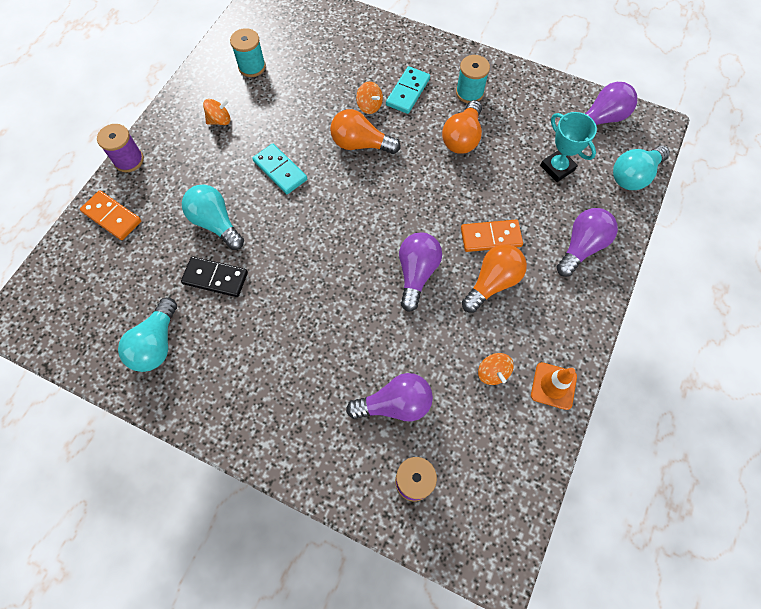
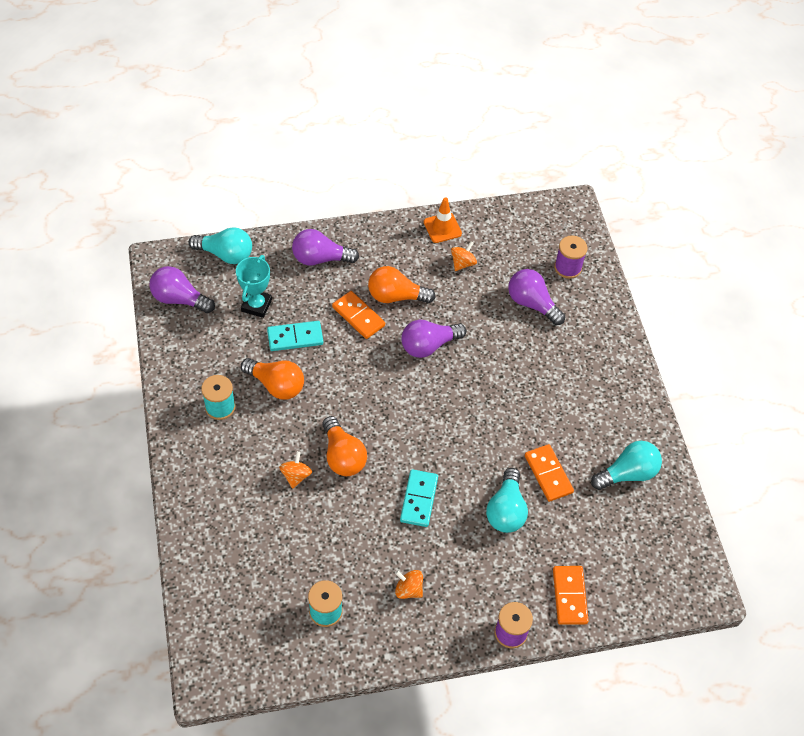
camera: 130 degrees left, 10 degrees down
(215, 278) = (548, 474): black domino -> orange domino
(408, 92) = (255, 455): turquoise domino -> turquoise domino (295, 337)
(462, 138) = (276, 385): orange light bulb -> orange light bulb turned 45 degrees clockwise

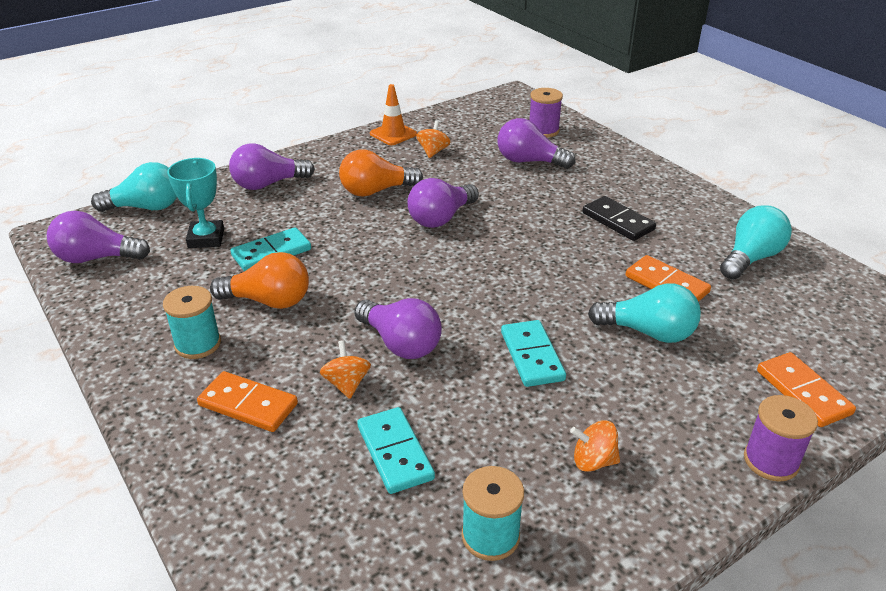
camera: 20 degrees left, 20 degrees down
(301, 537) = (395, 452): none -> turquoise domino
(342, 456) = (400, 343): orange light bulb -> purple light bulb
(358, 316) = (341, 216): orange domino -> orange domino (248, 405)
(506, 510) = (648, 332): turquoise light bulb -> turquoise light bulb turned 60 degrees counterclockwise
(557, 398) = (618, 221): none -> black domino

